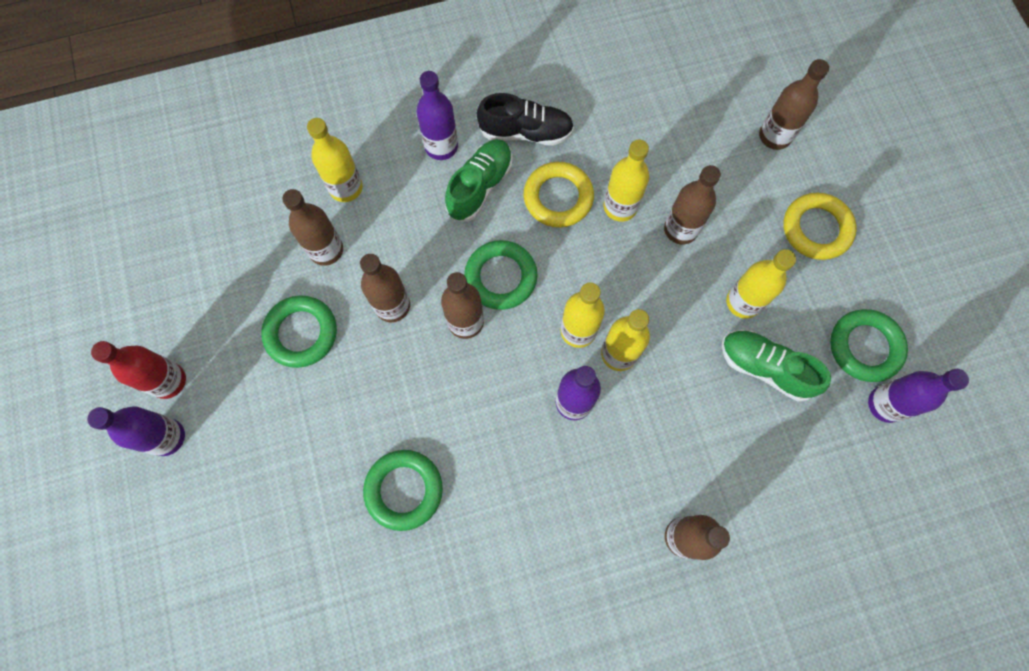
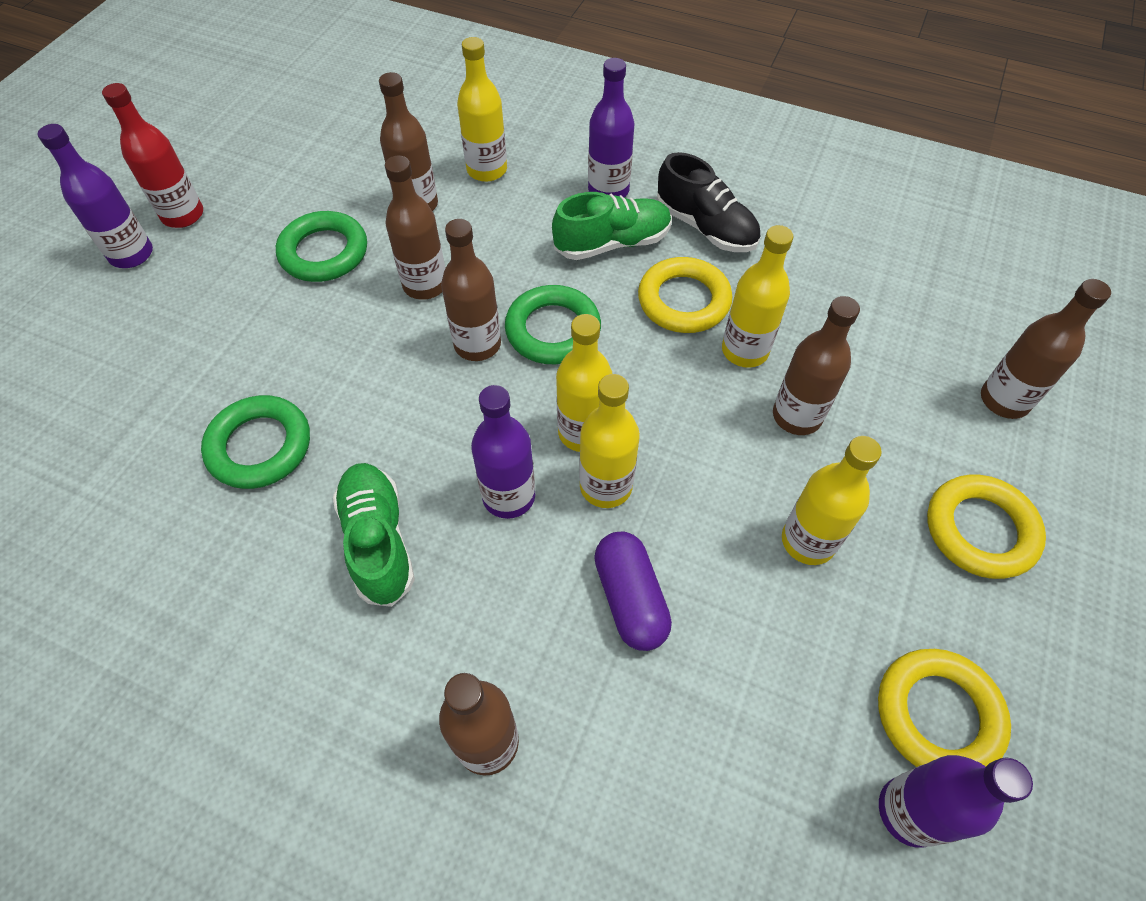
camera: 40 degrees right, 15 degrees down
(685, 406) = (630, 599): none -> purple capsule
(765, 368) = (772, 633): green shoe -> green shoe (378, 541)
(864, 347) = (937, 714): green ring -> yellow ring

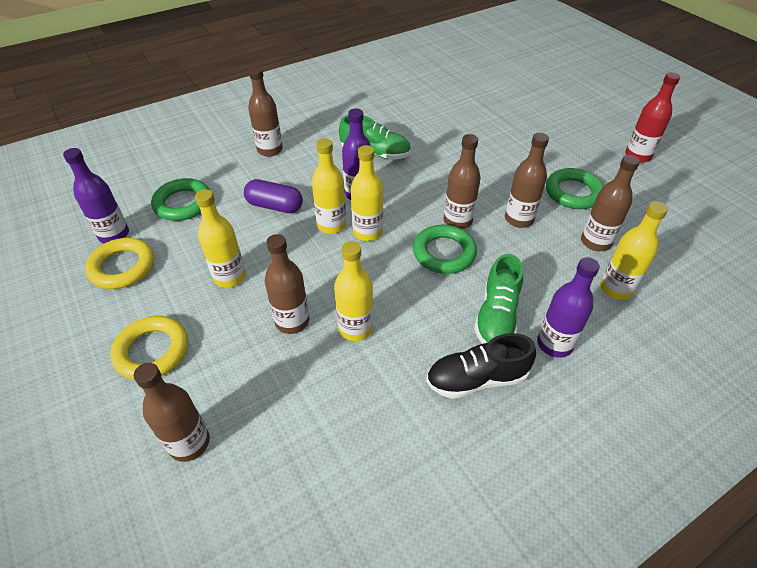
camera: 125 degrees right, 10 degrees down
(131, 254) = (613, 134): purple bottle -> none
(260, 446) = (453, 139): green ring -> green ring (183, 203)
(683, 301) = (418, 323): yellow ring -> none

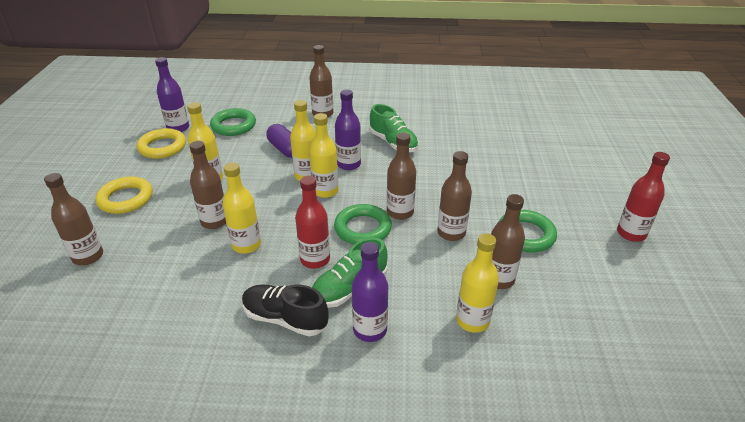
camera: 35 degrees right, 10 degrees down
(437, 306) = (315, 259): none -> red bottle

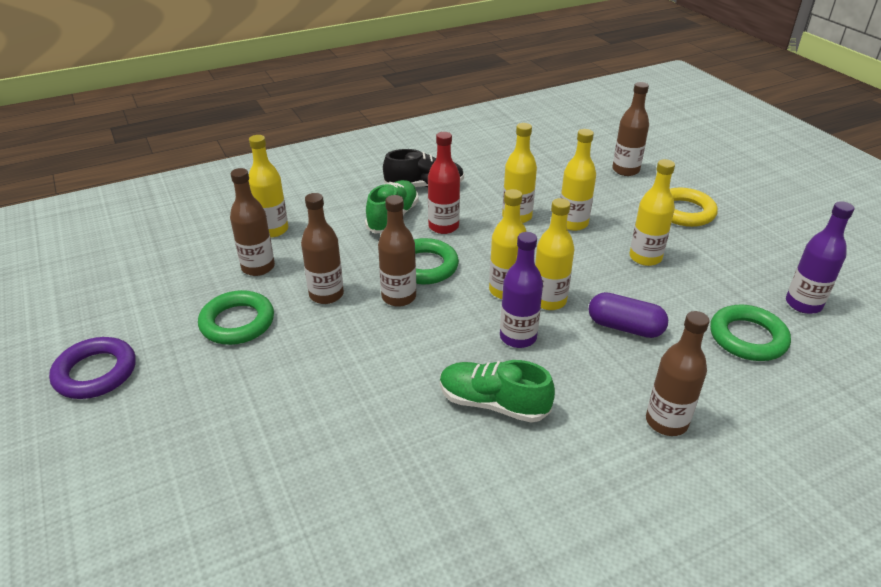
camera: 150 degrees right, 0 degrees up
(162, 147) = (763, 272): yellow ring -> none
(215, 221) = (573, 223): brown bottle -> yellow bottle
(370, 330) = (354, 200): purple bottle -> none
(631, 233) = (95, 373): red bottle -> purple ring

